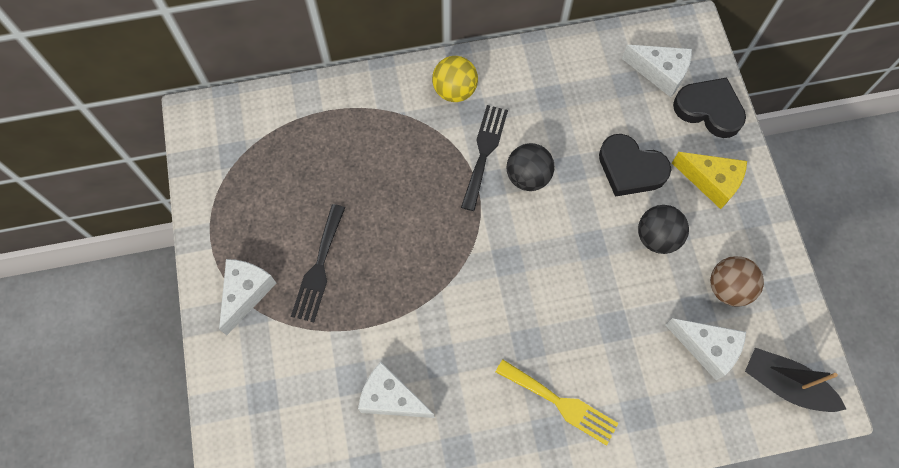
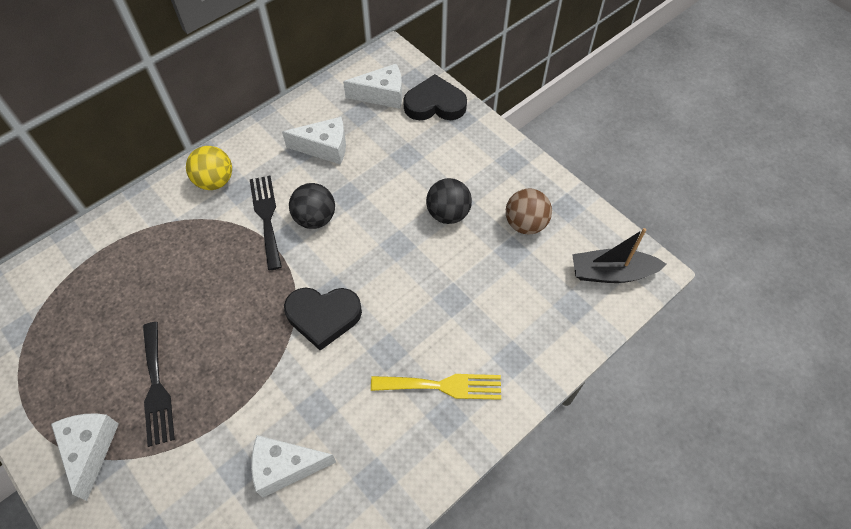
camera: 30 degrees left, 10 degrees down
(630, 169) = (397, 173): black heart -> black heart (323, 316)
(707, 348) = (536, 277): white cheese -> white cheese (324, 148)
(711, 182) = (466, 154): yellow cheese -> none

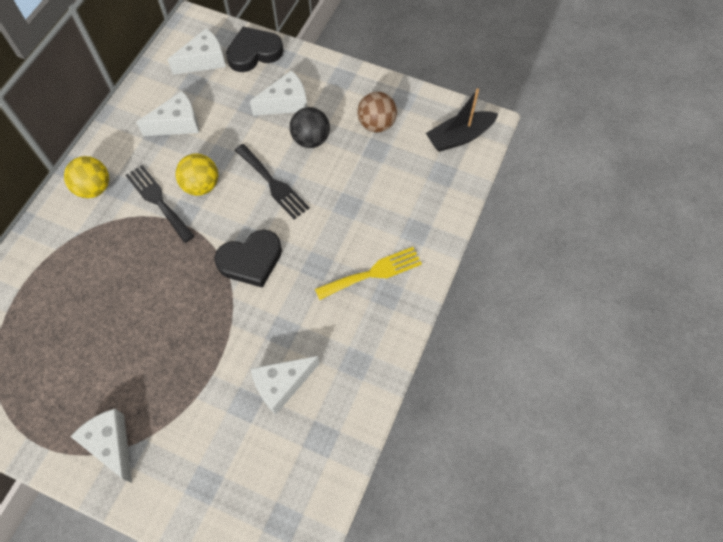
camera: 25 degrees left, 5 degrees up
(156, 388) = (140, 373): black fork -> black fork (273, 184)
(315, 218) = (201, 185): black ball -> yellow ball
(441, 166) = (285, 103): none -> white cheese

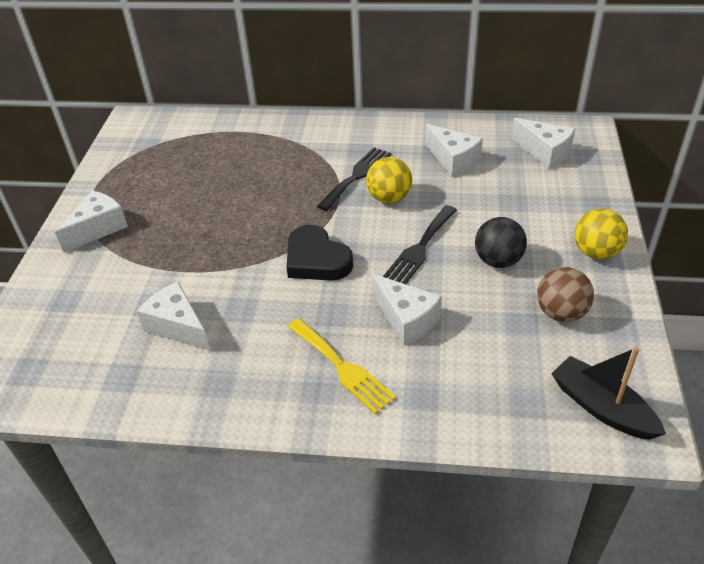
camera: 75 degrees right, 20 degrees down
(94, 188) = (350, 135): yellow ball -> yellow ball (596, 252)
(254, 53) = (584, 182): black heart -> none
(285, 103) = (534, 226): white cheese -> white cheese (406, 319)

